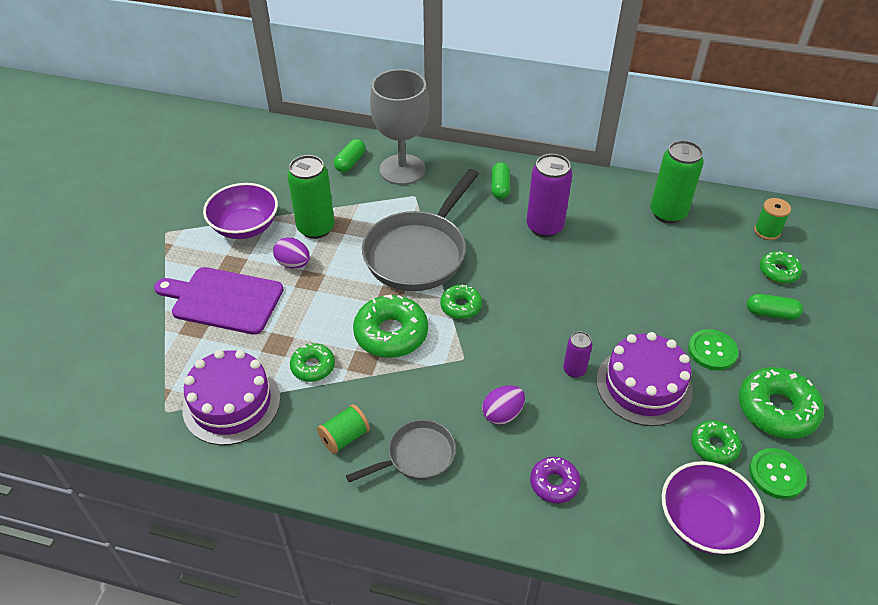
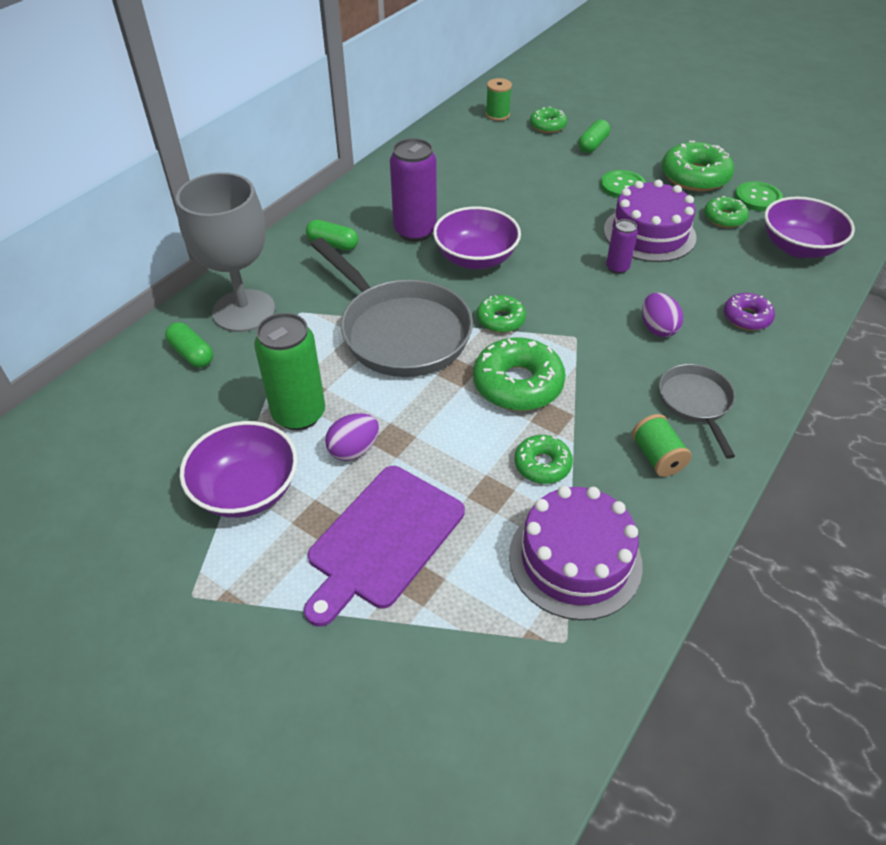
camera: 70 degrees left, 0 degrees up
(531, 272) = (476, 258): none -> purple bowl
(667, 213) = (443, 155): green can -> none

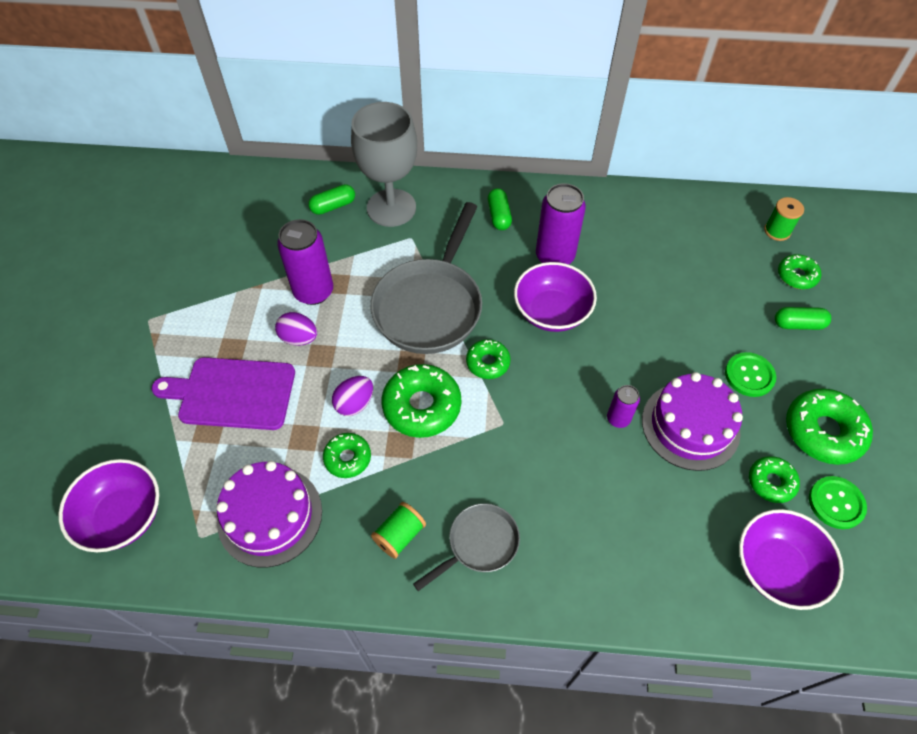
camera: 60 degrees right, 10 degrees up
(192, 354) = (333, 206): green capsule -> green capsule turned 45 degrees clockwise
(246, 490) = (236, 301): purple bowl -> purple bowl (123, 516)
(299, 414) = (313, 291): green can -> purple can
(657, 328) = (556, 481): purple egg -> purple egg (355, 404)
(746, 317) = (624, 551): purple donut -> none

